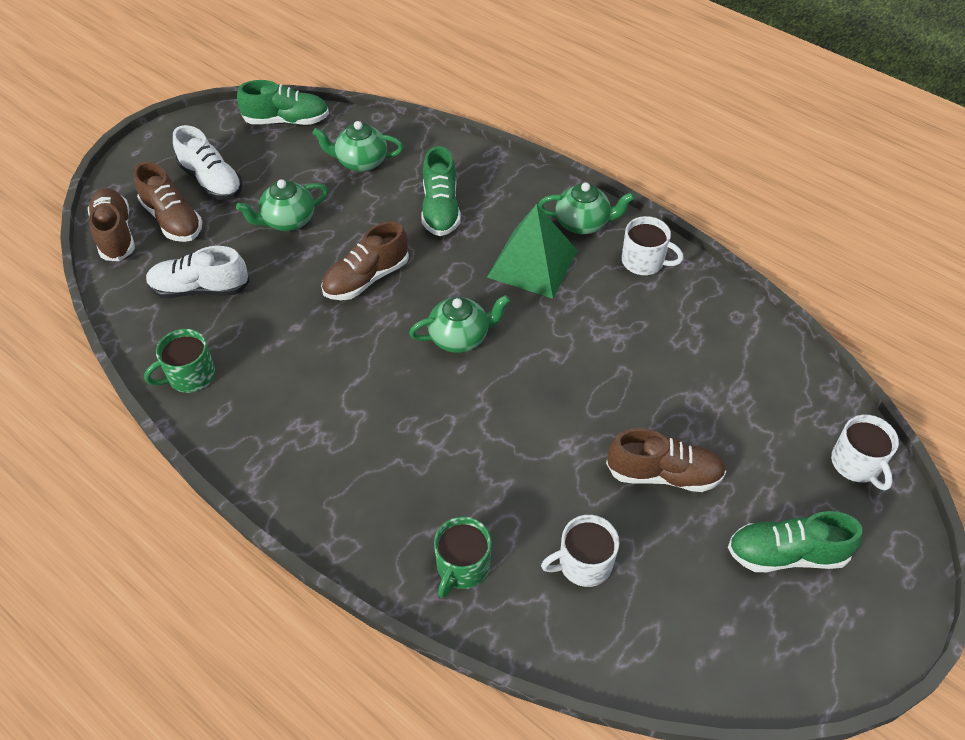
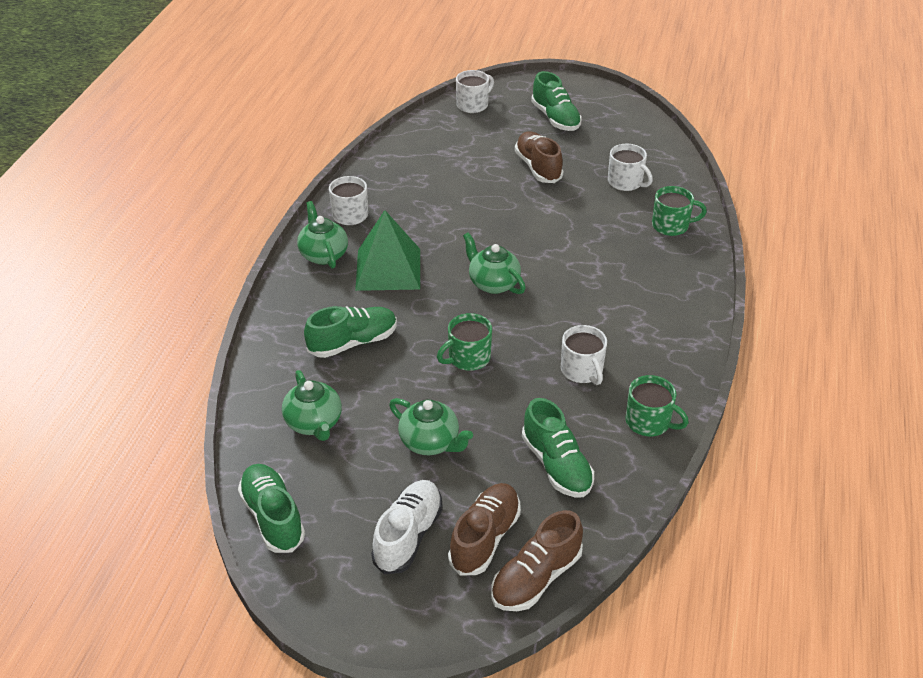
camera: 115 degrees left, 10 degrees down
(200, 289) = (556, 465): white shoe -> green shoe
(289, 355) = (582, 370): none -> white mug
(366, 278) = (468, 358): brown shoe -> green mug

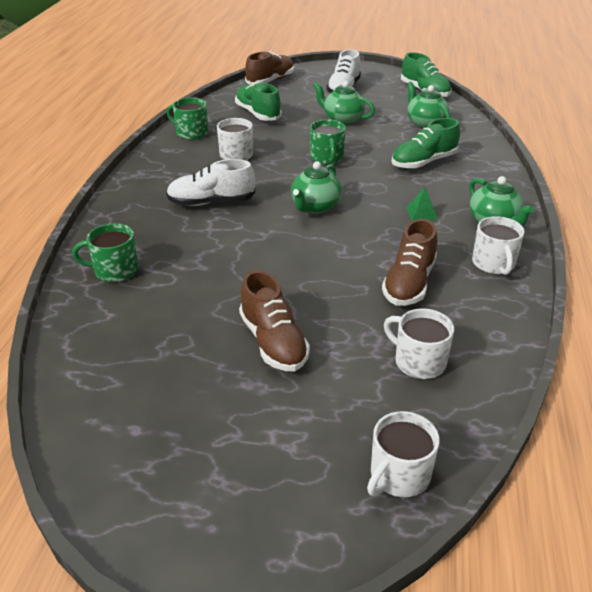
camera: 175 degrees right, 5 degrees down
(388, 269) = (421, 213): green pyramid -> green pyramid, size x0.41
(468, 358) = (327, 158): green mug -> green mug turned 120 degrees clockwise
(485, 538) = (300, 90): brown shoe -> brown shoe (409, 283)
(493, 283) = (315, 206): green teapot -> green teapot turned 75 degrees clockwise
(555, 118) = (243, 448): green shoe -> none
(601, 295) = (211, 202): none -> white shoe
(626, 182) = (153, 325): white mug -> white mug (418, 362)

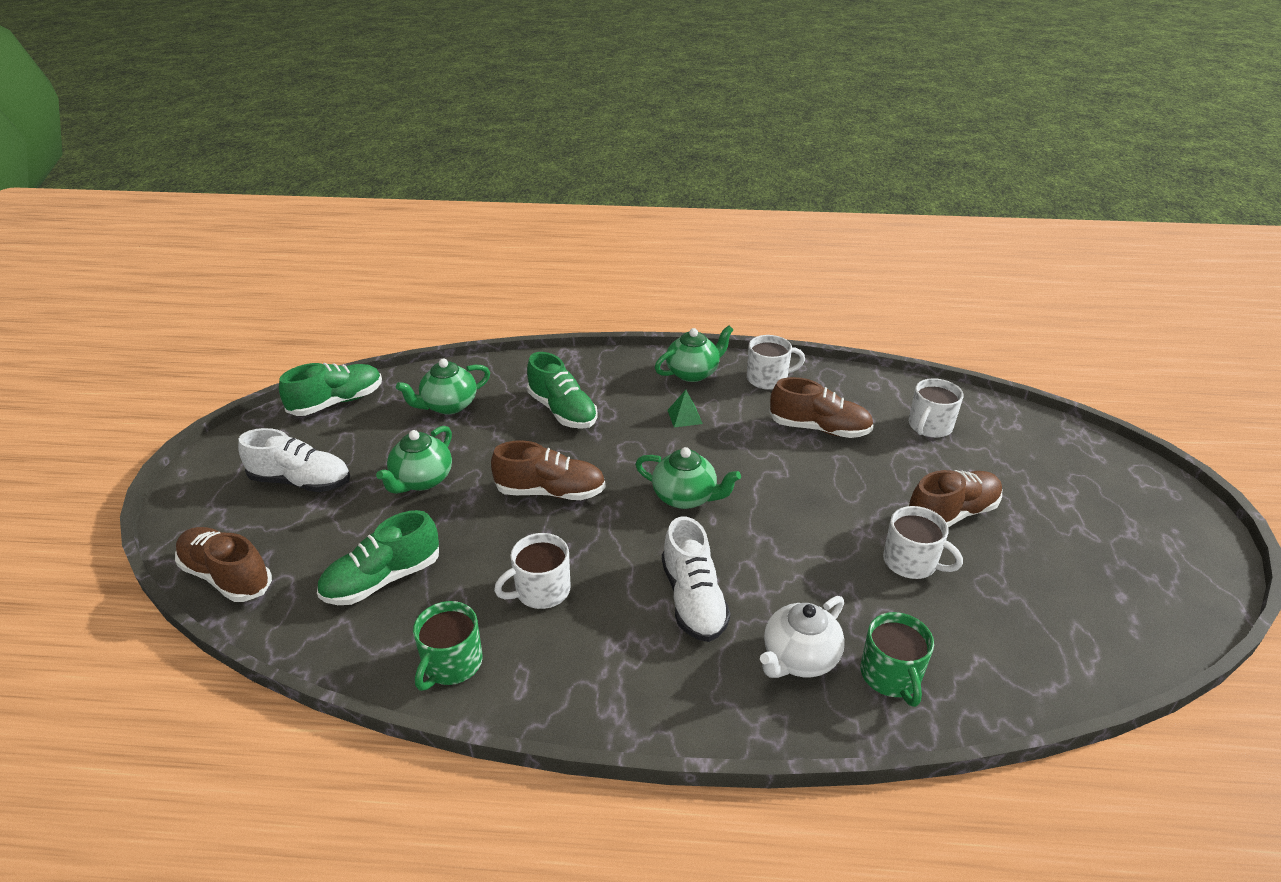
camera: 95 degrees left, 0 degrees up
(146, 236) = (799, 658): none -> white teapot
(327, 158) = (550, 492): green mug -> brown shoe
(399, 475) = (1057, 439): white mug -> white mug (911, 562)

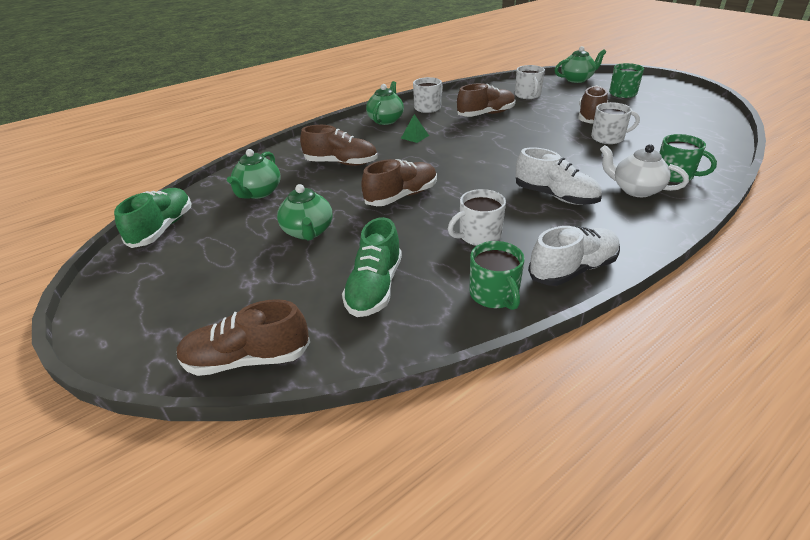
camera: 40 degrees left, 0 degrees up
(301, 481) = (212, 278): white shoe -> white shoe (573, 269)
(541, 590) = (479, 236): white mug -> white mug turned 45 degrees clockwise
(562, 411) = (341, 163): green shoe -> brown shoe
(685, 497) = (476, 164): green teapot -> green teapot (577, 79)
(799, 658) = (635, 190): white teapot -> white teapot turned 120 degrees clockwise
(1079, 501) = (622, 94): none -> green mug

